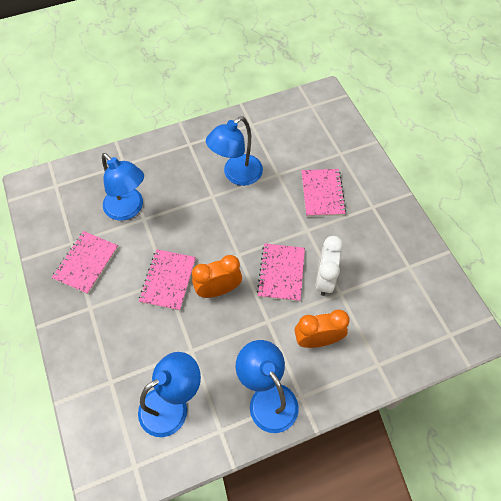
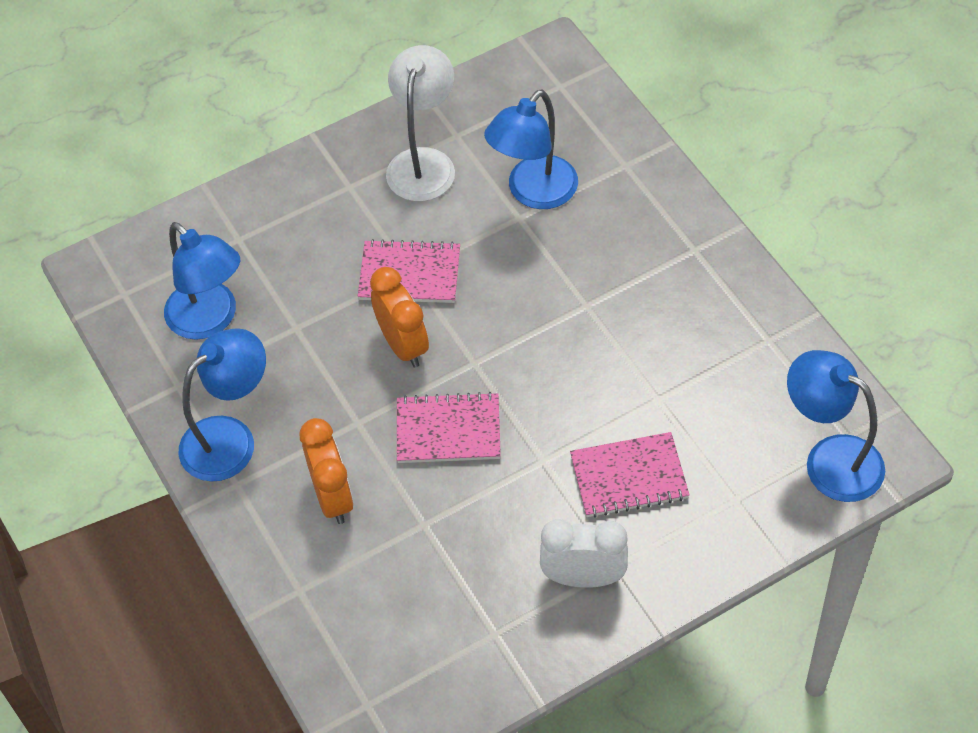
camera: 85 degrees right, 5 degrees down
(86, 263) = (424, 162): pink notebook -> white lamp
(236, 175) = (640, 334): blue lamp -> blue lamp (830, 459)
(324, 279) = (446, 497): white clock -> white clock (583, 577)

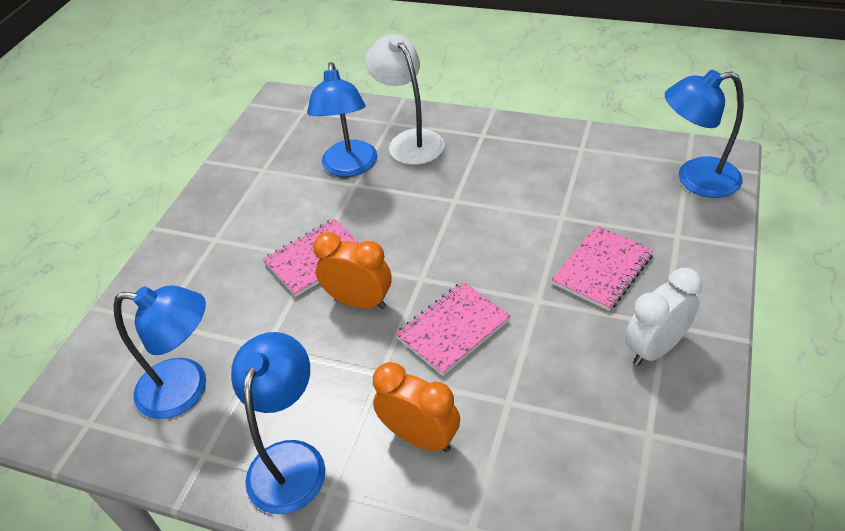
camera: 40 degrees left, 10 degrees down
(424, 162) = (256, 195): white lamp -> white lamp (410, 141)

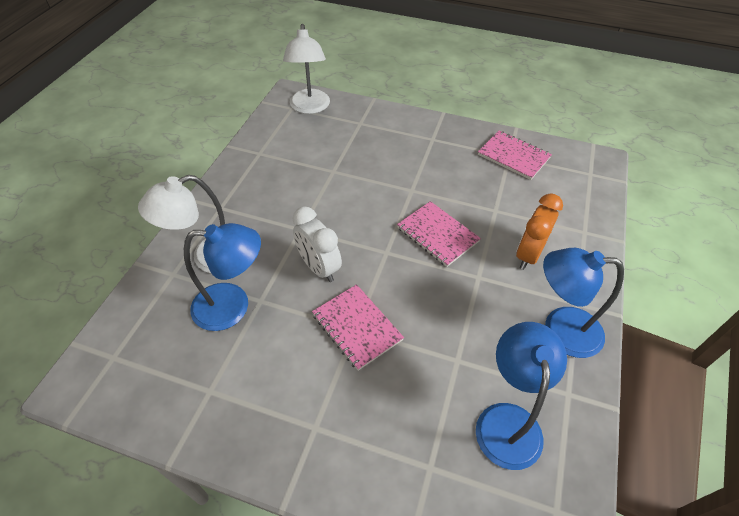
camera: 95 degrees left, 5 degrees up
(359, 302) = (409, 292): orange clock -> none
(602, 269) = (386, 158): pink notebook -> pink notebook (513, 156)
(655, 348) = (450, 145): white clock -> white clock (319, 267)
(695, 179) = (309, 107): blue lamp -> white lamp

